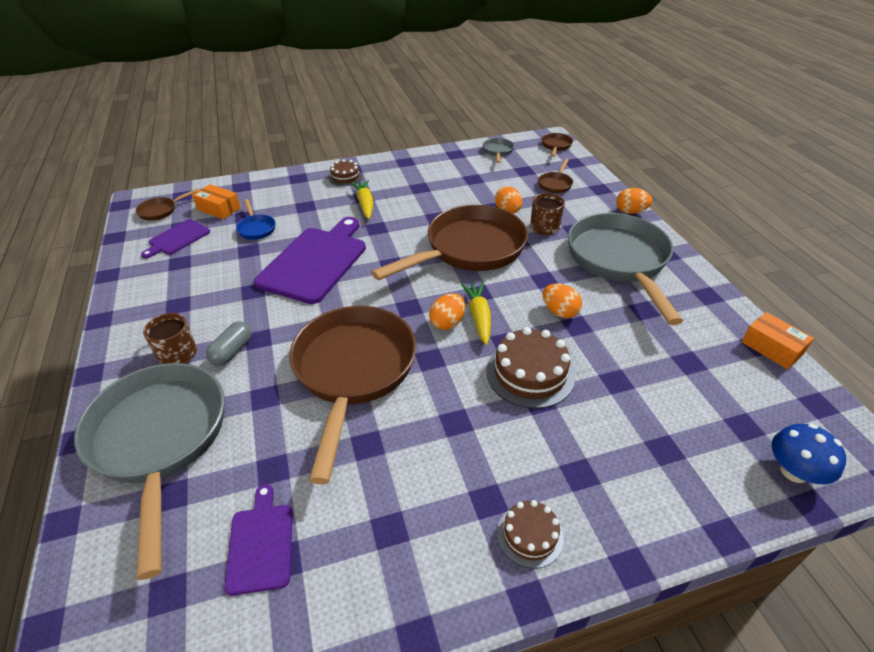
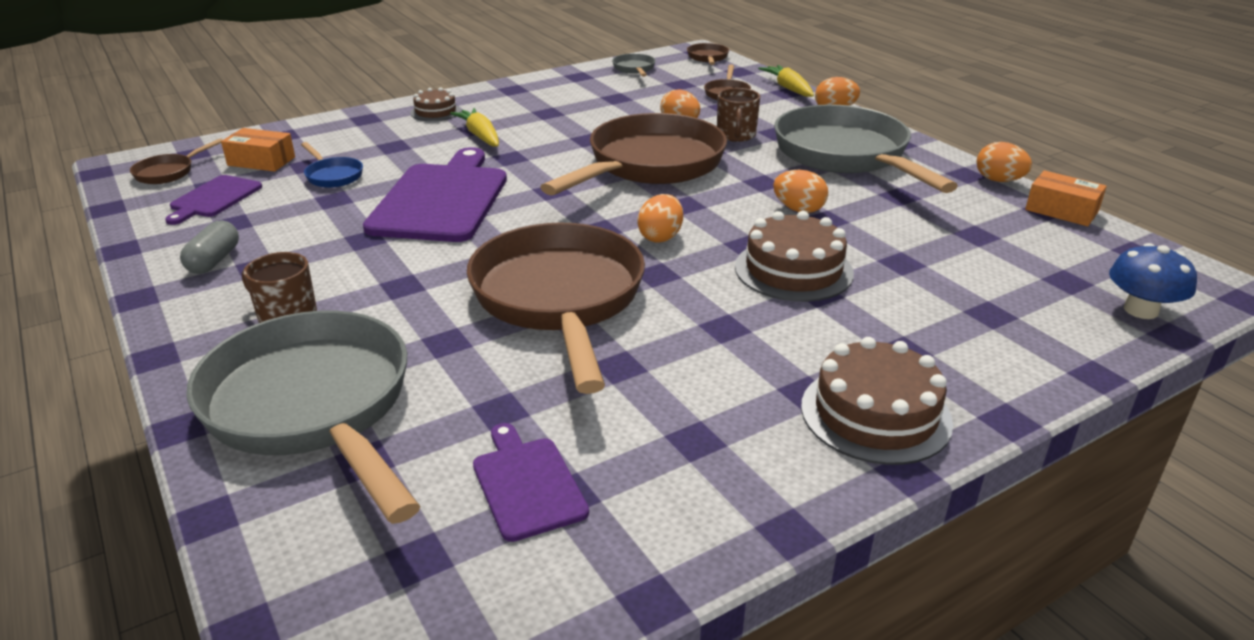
camera: 15 degrees left, 10 degrees down
(232, 351) = (371, 303): grey capsule -> grey capsule (214, 261)
(479, 316) = (698, 226): yellow carrot -> yellow carrot (788, 88)
(530, 535) = (875, 414): brown cake -> brown cake, size x1.69
(732, 306) = (998, 180): none -> orange egg

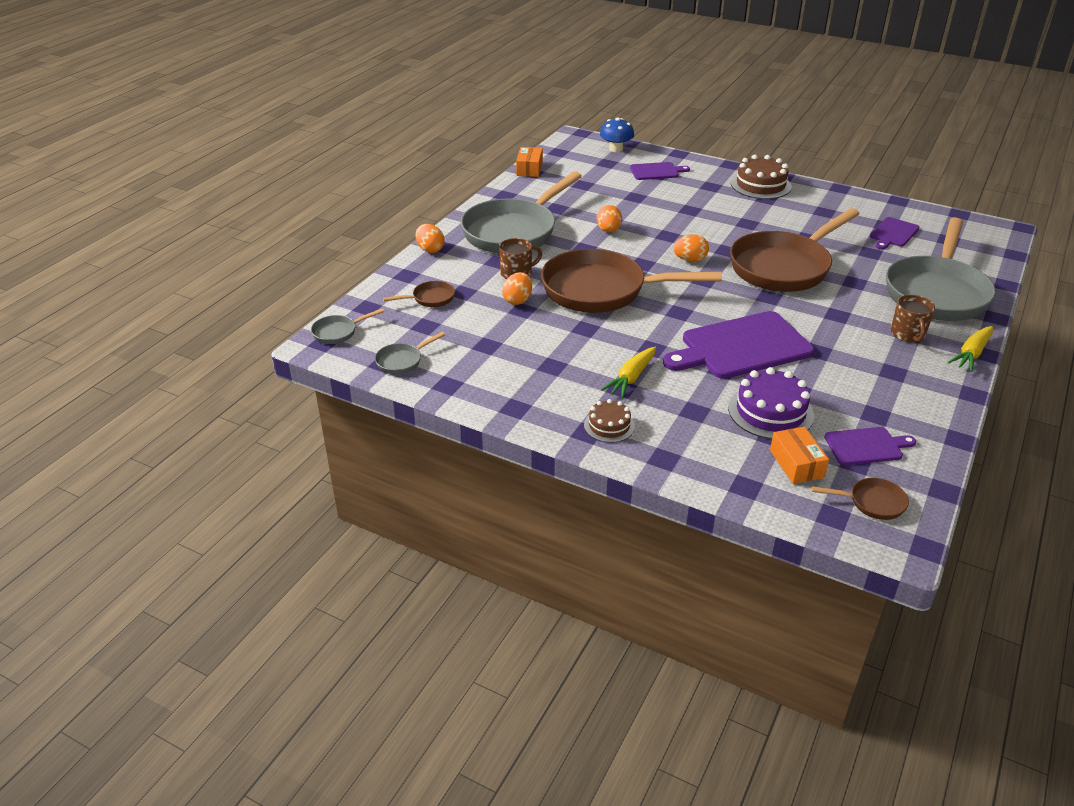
camera: 120 degrees left, 5 degrees up
(214, 261) = (912, 391): grey capsule -> none
(333, 175) = (770, 412): blue pan -> purple cake
(707, 58) = (338, 332): brown pan -> grey pan
(788, 88) = (395, 276): yellow carrot -> yellow carrot (971, 354)
(793, 270) = (677, 219): brown cake -> none
(998, 180) = (505, 186): orange egg -> none
(1005, 316) = (656, 171): none -> purple cutting board

